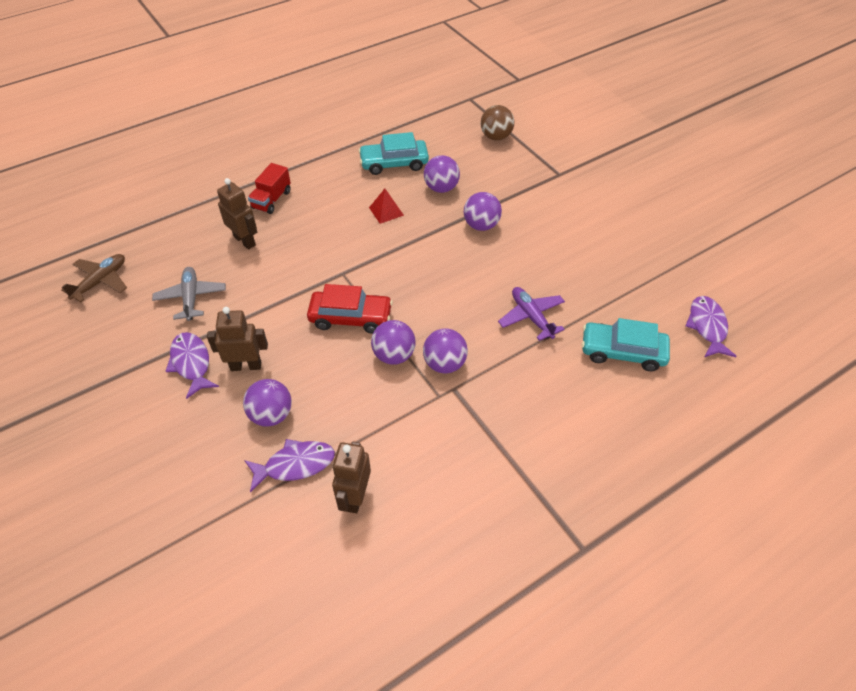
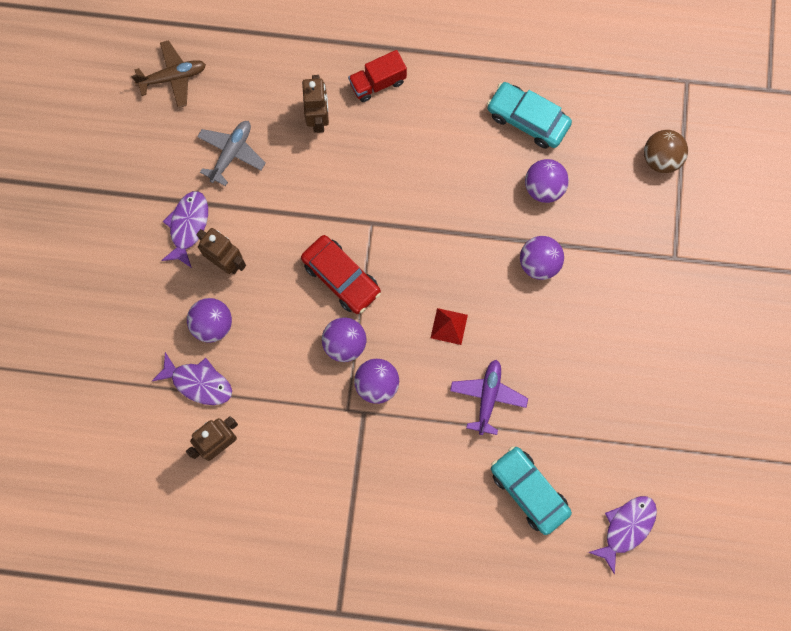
camera: 40 degrees right, 25 degrees up
(386, 211) = (468, 178): red pyramid -> red pyramid (449, 326)

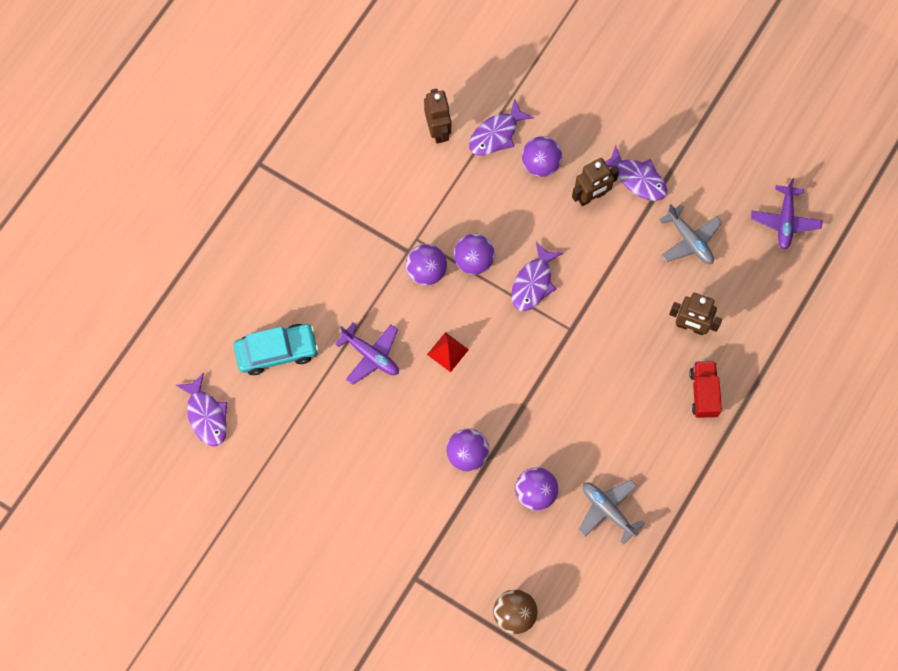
camera: 115 degrees right, 5 degrees down
(173, 77) = (785, 221): brown plane -> purple plane
(341, 277) = (533, 283): red car -> purple fish
(527, 119) = (608, 510): turquoise car -> grey plane

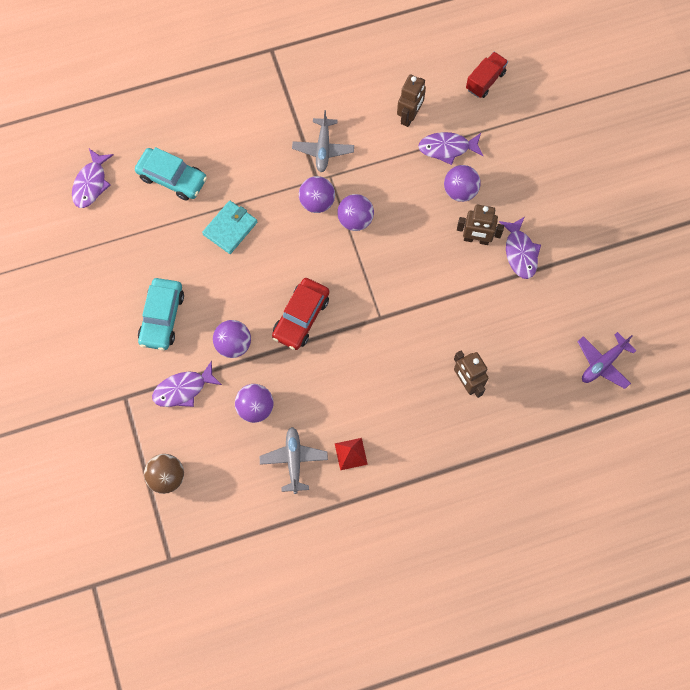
camera: 40 degrees right, 0 degrees up
(371, 355) = (230, 228): purple plane -> turquoise wallet
(383, 482) = (162, 317): none -> turquoise car
(448, 352) = (283, 266): red pyramid -> red pyramid (351, 454)
(504, 384) = (301, 317): none -> red car
(533, 283) = (382, 266): purple fish -> purple fish (183, 389)
(689, 240) = (520, 322): grey plane -> grey plane (323, 148)
(703, 393) = (434, 435): red truck -> red truck (485, 81)

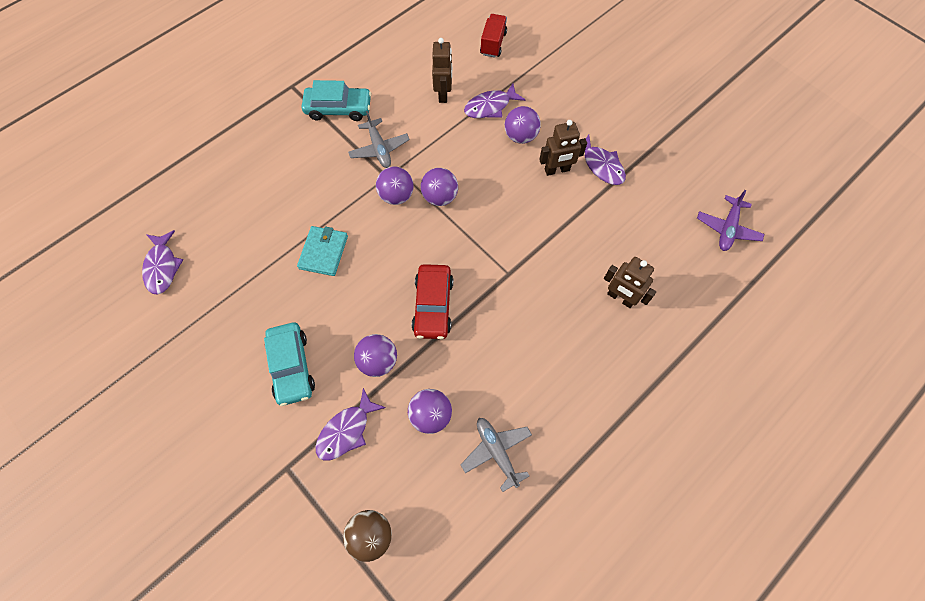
camera: 25 degrees left, 5 degrees down
(172, 178) = (245, 229): turquoise car -> turquoise car (338, 108)
(351, 454) = (550, 417): red pyramid -> none

